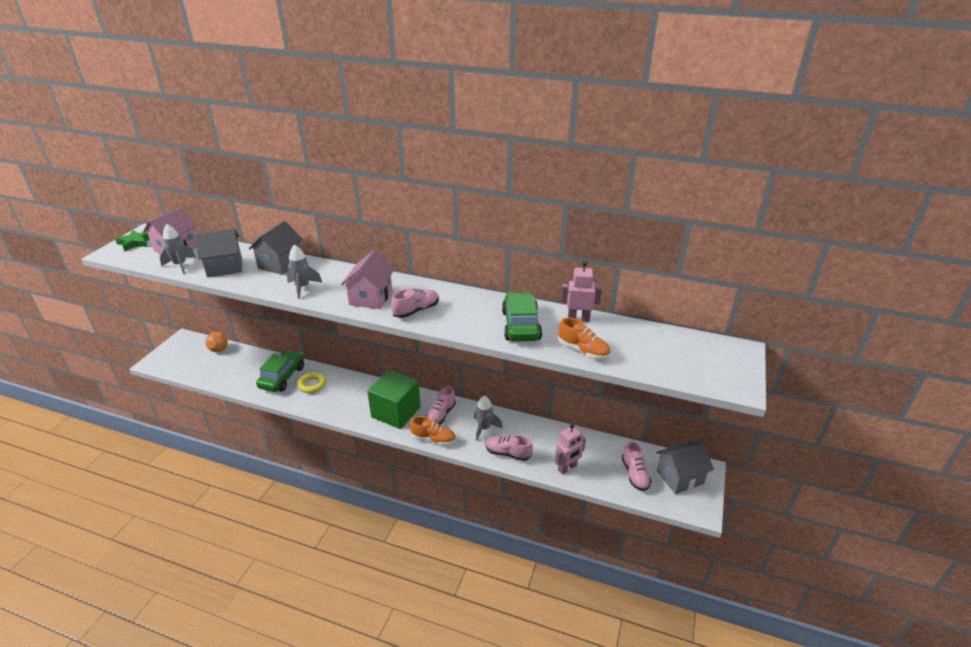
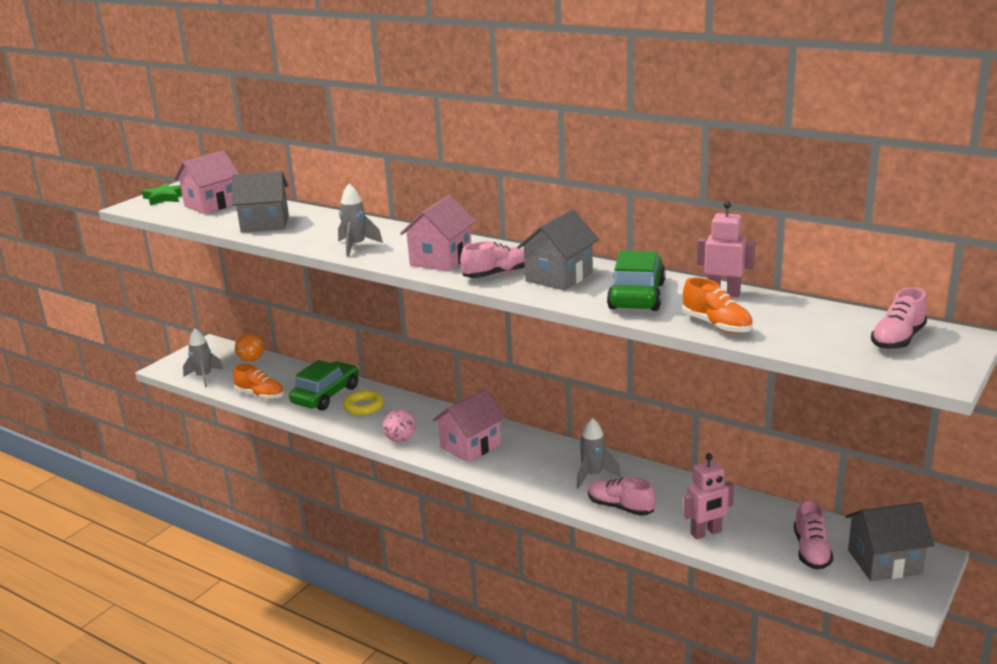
camera: 15 degrees right, 10 degrees down
(180, 265) = (212, 220): grey rocket -> grey rocket (204, 377)
(280, 264) = (335, 223): grey house -> grey house (559, 277)
(345, 411) = (400, 439): none -> pink ball
(396, 412) = (470, 446): green cube -> pink house
(433, 439) = (516, 481): orange shoe -> orange shoe (260, 395)
(440, 415) = (533, 455): pink shoe -> pink shoe (897, 339)

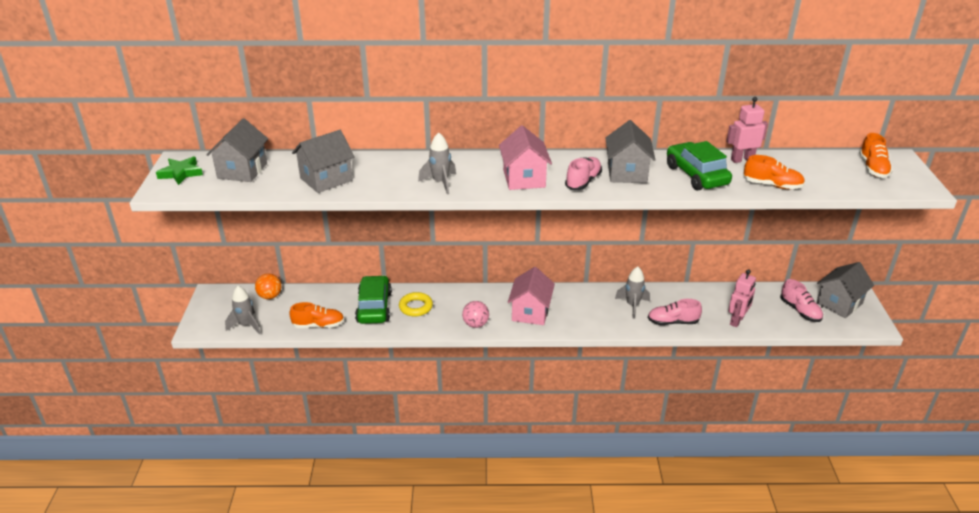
camera: 35 degrees left, 10 degrees up
(212, 204) = (242, 171): pink house -> grey house
(897, 339) = (873, 168): pink shoe -> orange shoe

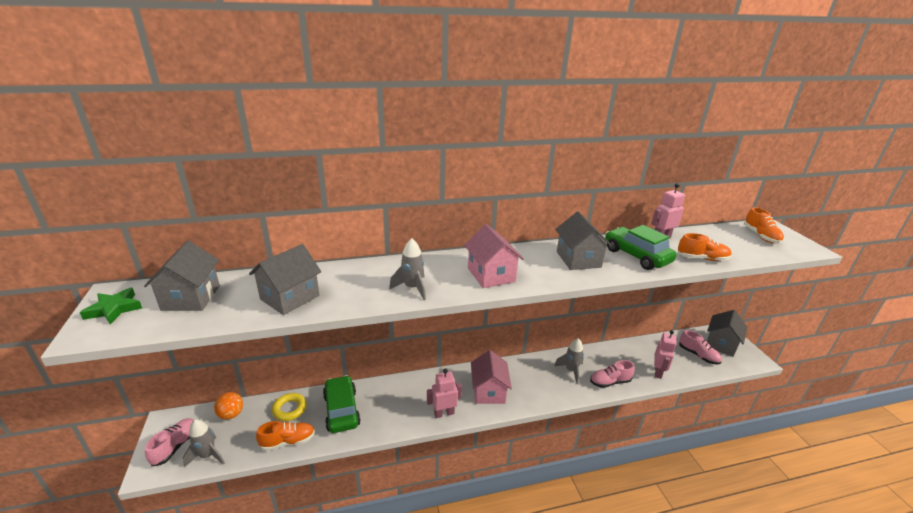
camera: 15 degrees left, 5 degrees down
(416, 307) = (382, 403): yellow ring -> yellow ring (289, 409)
(475, 324) = (444, 413): pink ball -> pink robot
(583, 181) = (546, 272): pink shoe -> pink shoe (175, 446)

